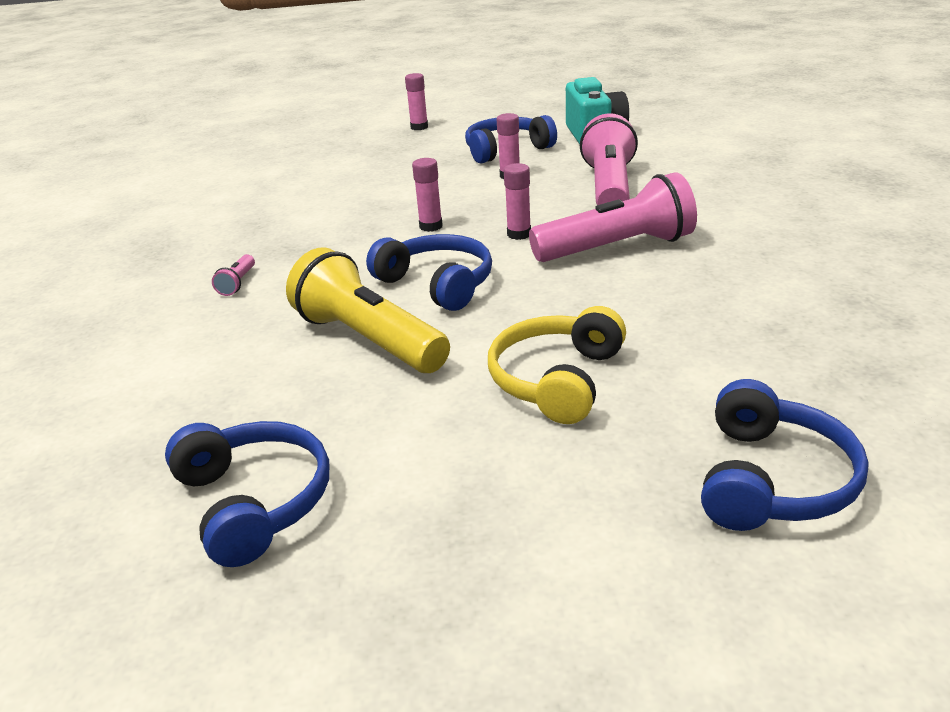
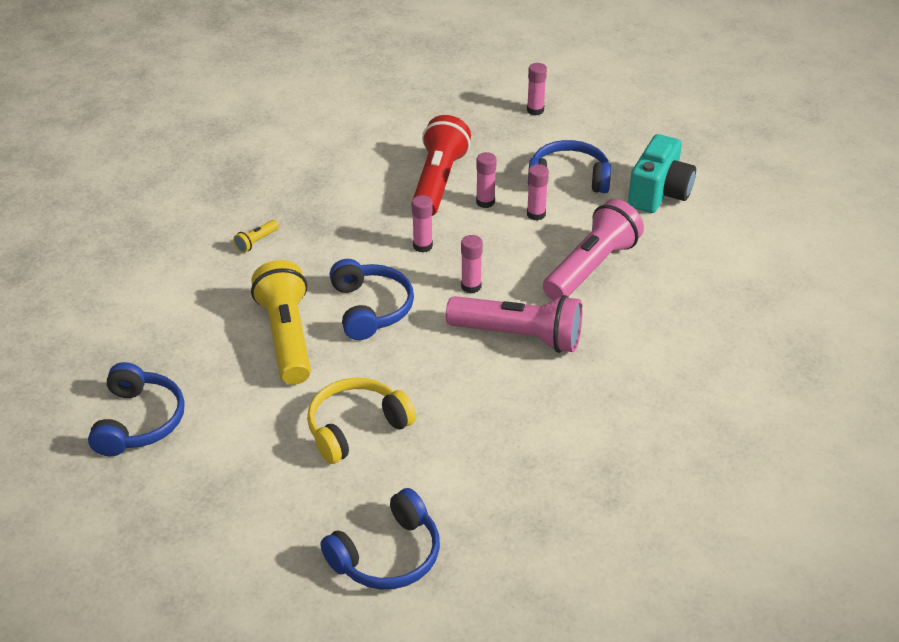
camera: 30 degrees right, 10 degrees up
(238, 283) = (256, 242): pink flashlight -> yellow flashlight
(388, 186) = (438, 181): none -> red flashlight
(452, 183) = (485, 202): none -> pink glue stick

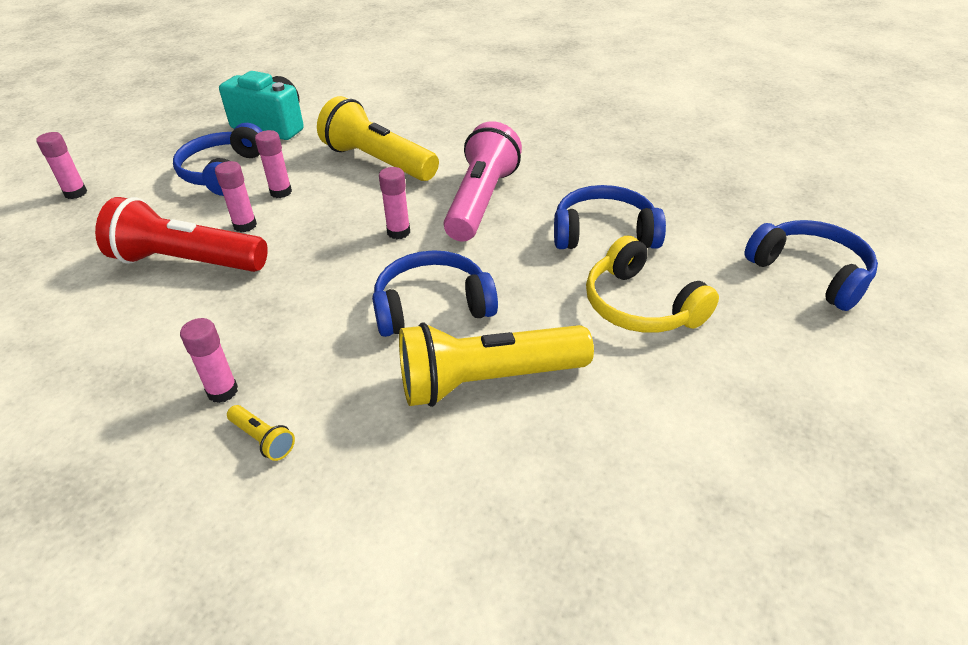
camera: 90 degrees left, 0 degrees up
(139, 421) = (692, 540): blue headphones -> blue headphones (604, 233)
(422, 246) = (317, 269): pink glue stick -> pink glue stick (222, 391)
(591, 267) = (377, 161): pink flashlight -> yellow flashlight

